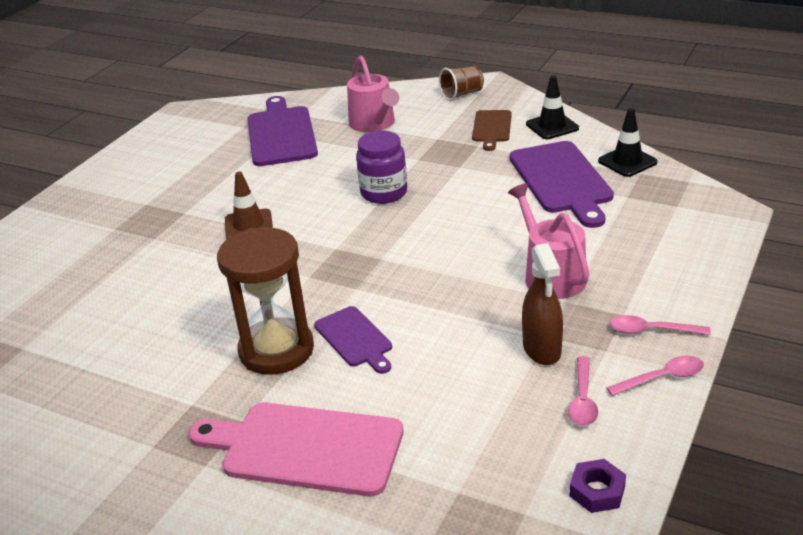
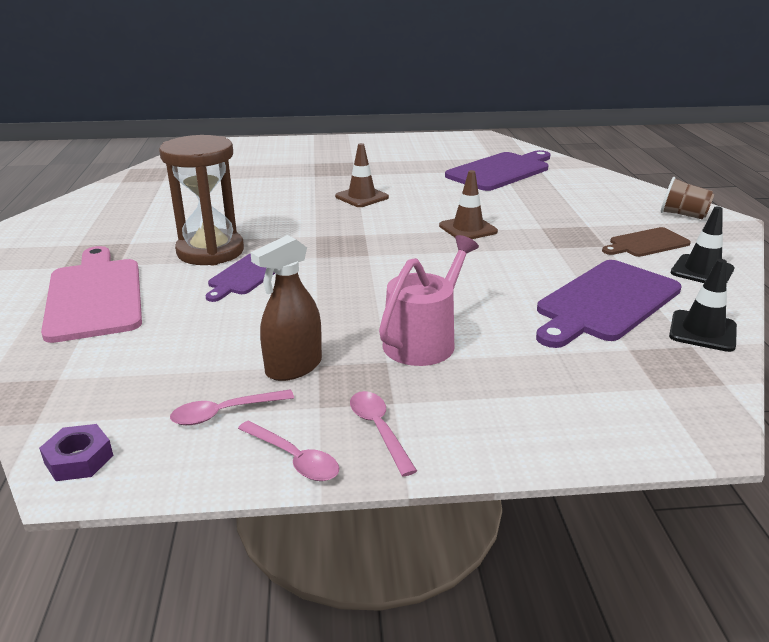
camera: 55 degrees right, 5 degrees down
(374, 124) = (569, 196): pink watering can -> none
(384, 193) = (468, 229): purple jar -> brown traffic cone

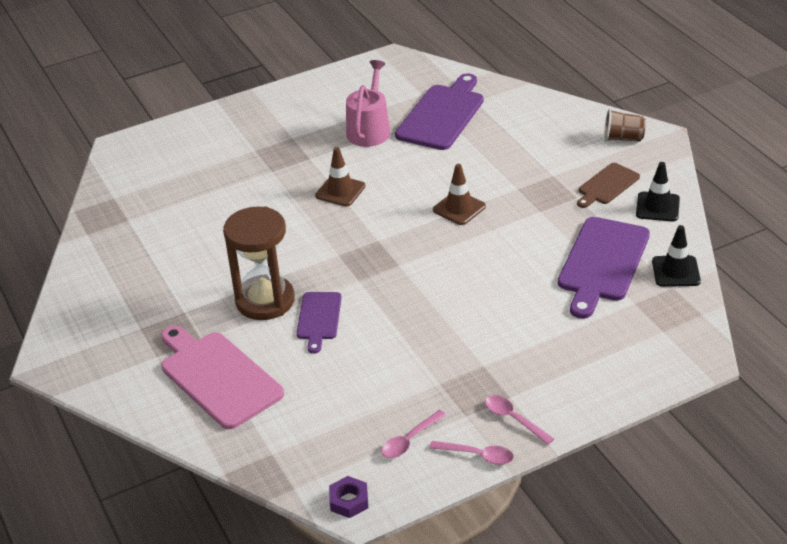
camera: 20 degrees left, 10 degrees up
(293, 367) = (425, 391): brown spray bottle -> none
(423, 340) = (497, 340): pink watering can -> pink watering can (369, 130)

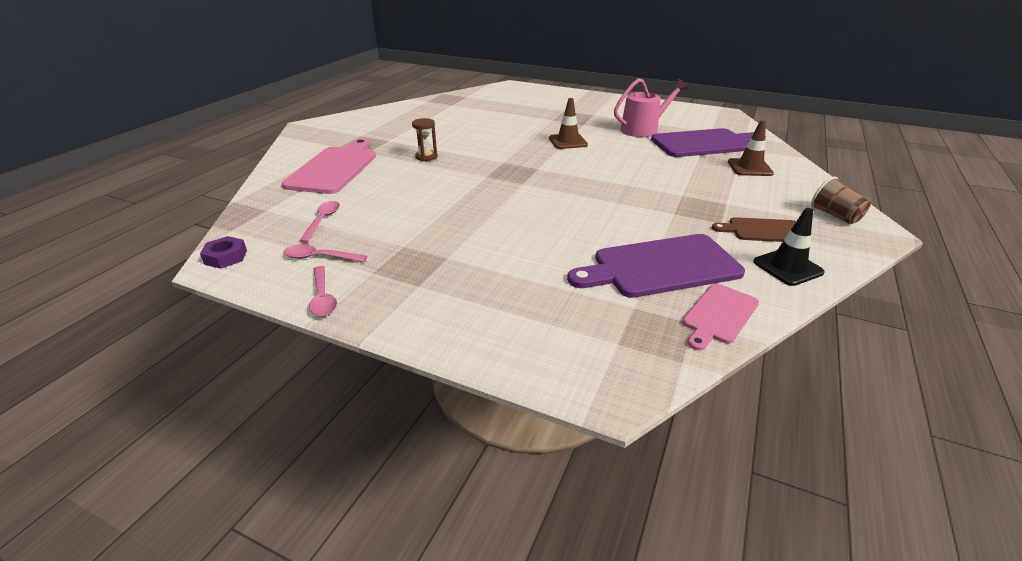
camera: 50 degrees right, 5 degrees down
(265, 301) = (426, 157): brown hourglass -> brown hourglass, size x0.46
(319, 318) = (428, 177): purple cutting board -> none
(459, 208) = (619, 182): brown traffic cone -> brown traffic cone (749, 168)
(513, 419) = (389, 299): pink spoon -> pink spoon (322, 221)
(676, 271) = (719, 315): black traffic cone -> pink cutting board

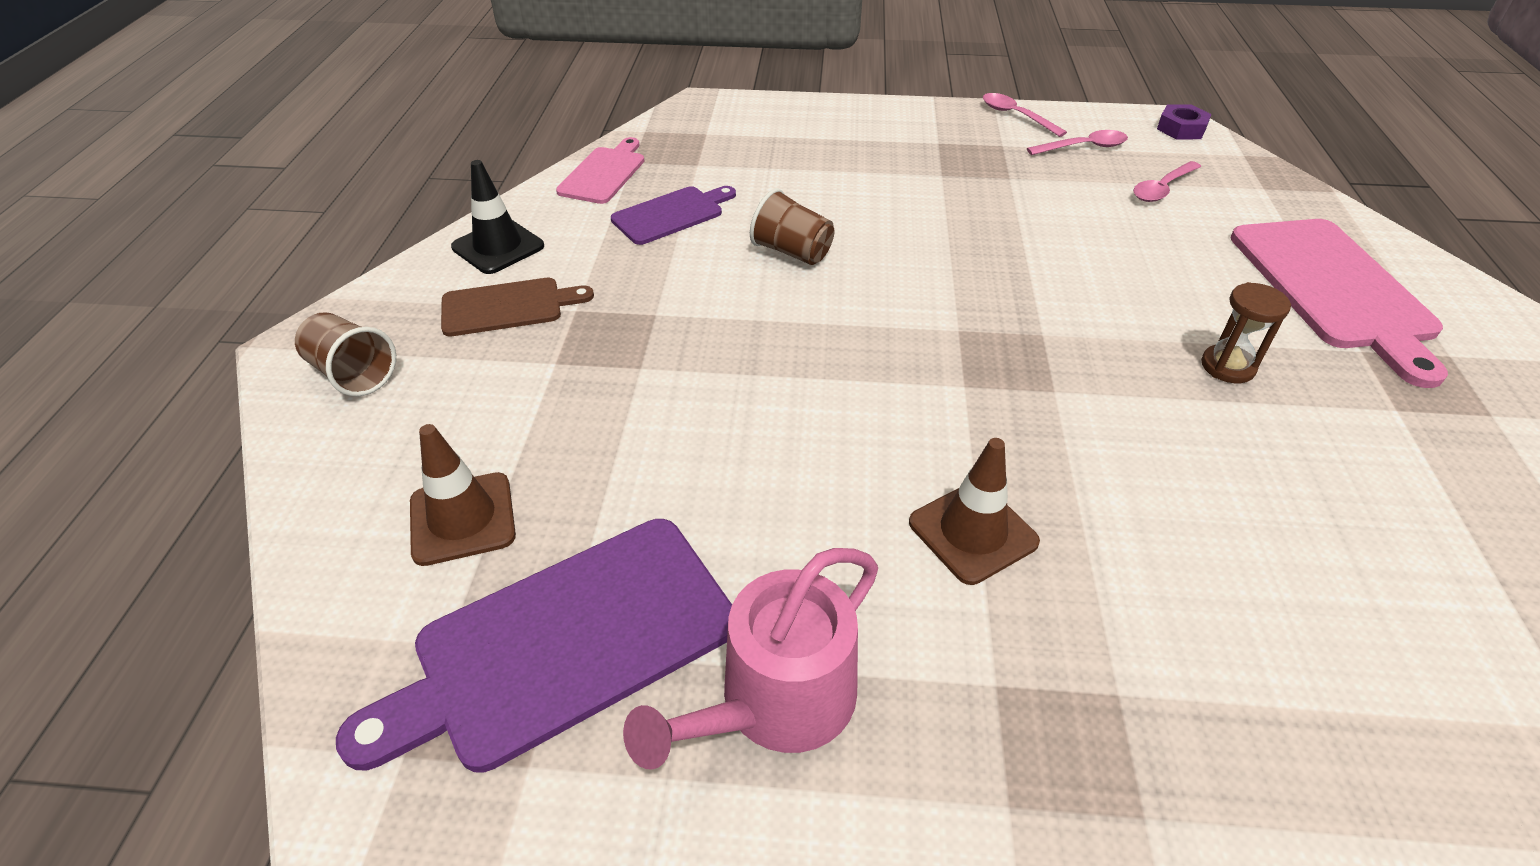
camera: 160 degrees right, 10 degrees up
(322, 221) = (1162, 188): pink spoon -> pink spoon turned 60 degrees clockwise
(585, 228) = (792, 252): none -> brown cup
(660, 267) = (672, 214): purple cutting board -> purple cutting board, size x0.57

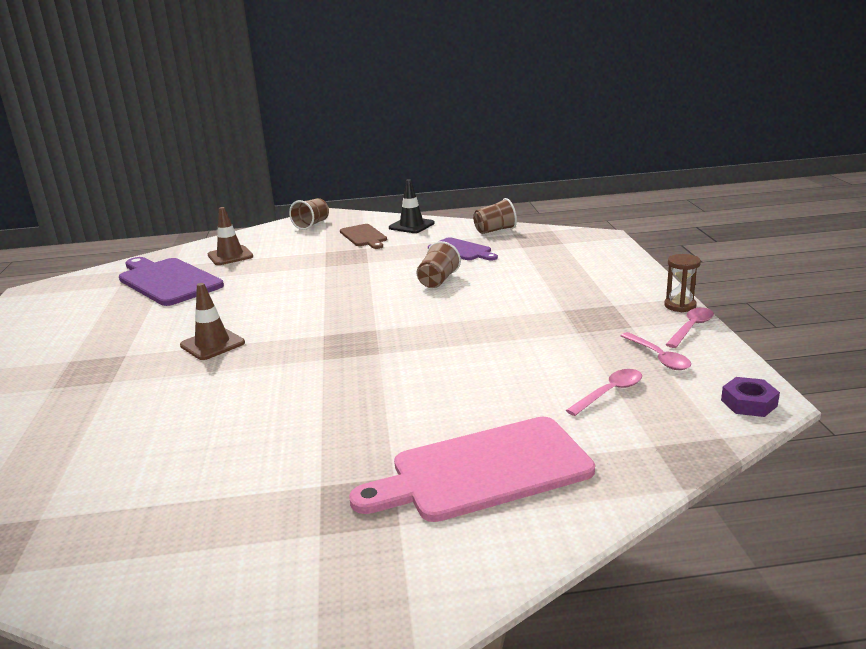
camera: 80 degrees right, 20 degrees down
(604, 173) = (495, 230): pink cutting board -> brown cup
(776, 702) = (131, 316): pink watering can -> none
(1162, 188) = (609, 393): pink spoon -> pink spoon turned 105 degrees clockwise
(1227, 366) = (358, 415): brown hourglass -> brown hourglass (680, 306)

